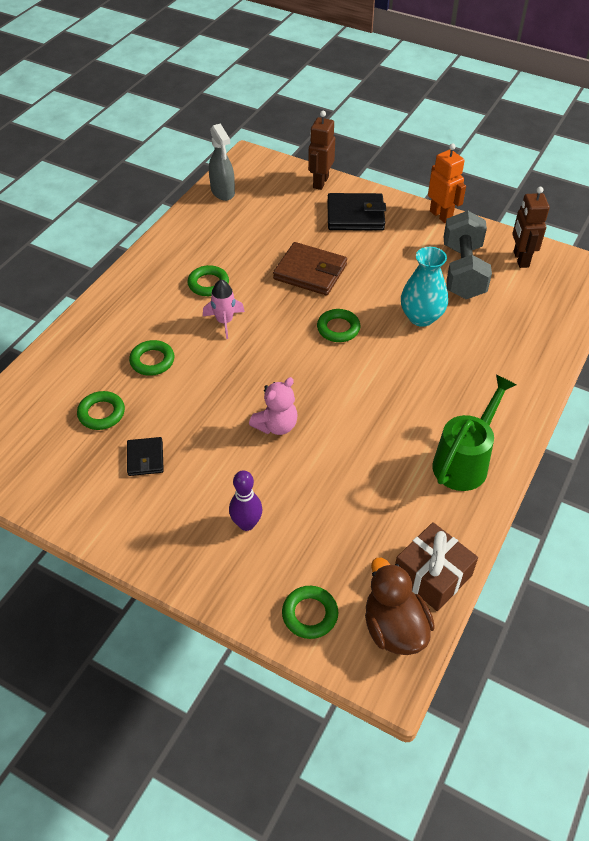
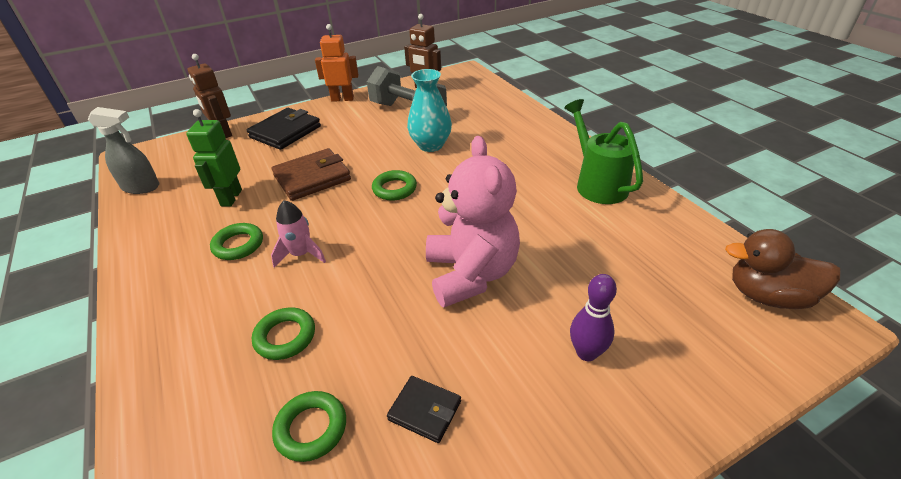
camera: 55 degrees left, 10 degrees down
(250, 245) = (231, 198): none -> green robot
(276, 425) = (471, 274): pink teddy bear -> pink teddy bear, size x1.80
(310, 614) = (734, 351): green ring -> none
(432, 575) = (712, 248): brown gift -> none

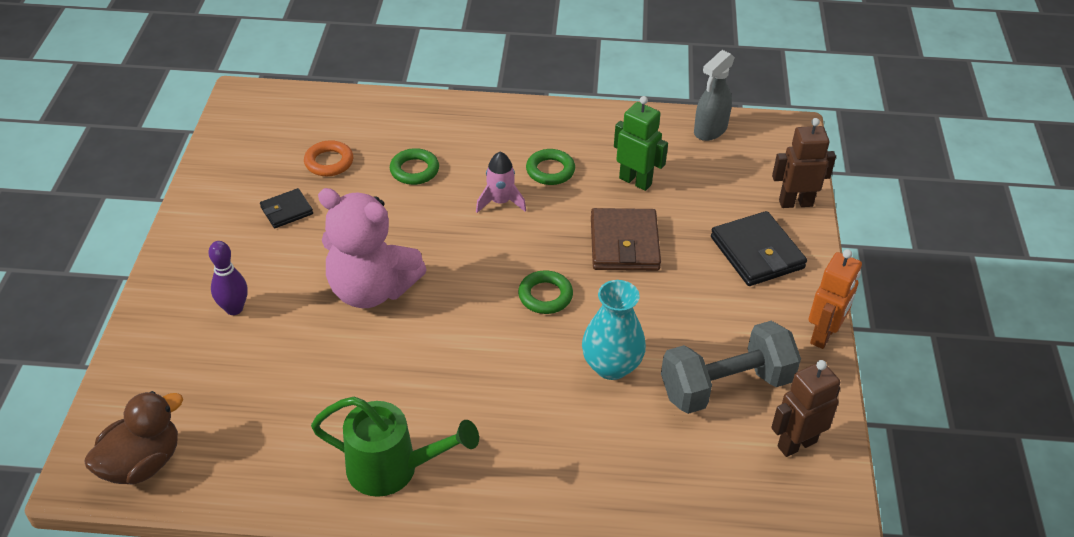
camera: 120 degrees right, 5 degrees up
(311, 428) = (329, 162): green ring -> orange ring

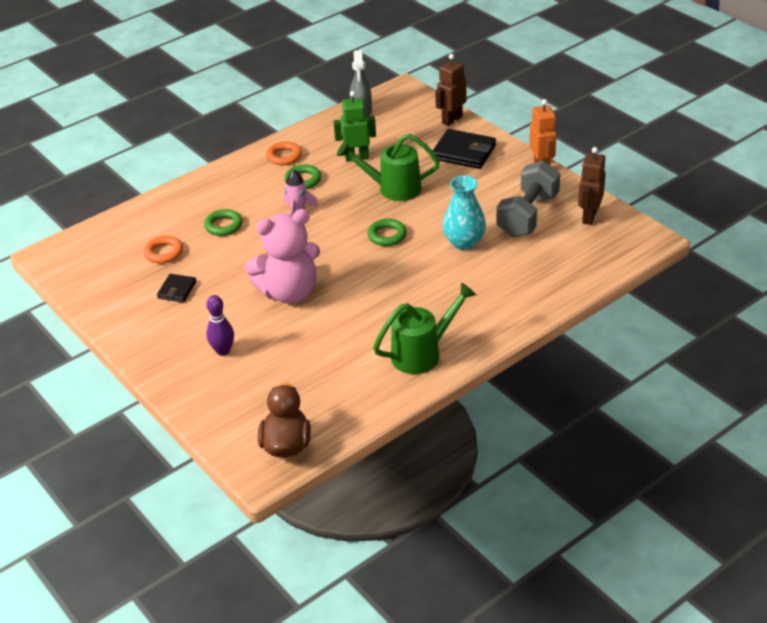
camera: 40 degrees left, 5 degrees down
(567, 131) = (284, 156): none -> orange ring
(624, 244) = (393, 188): brown wallet -> green watering can

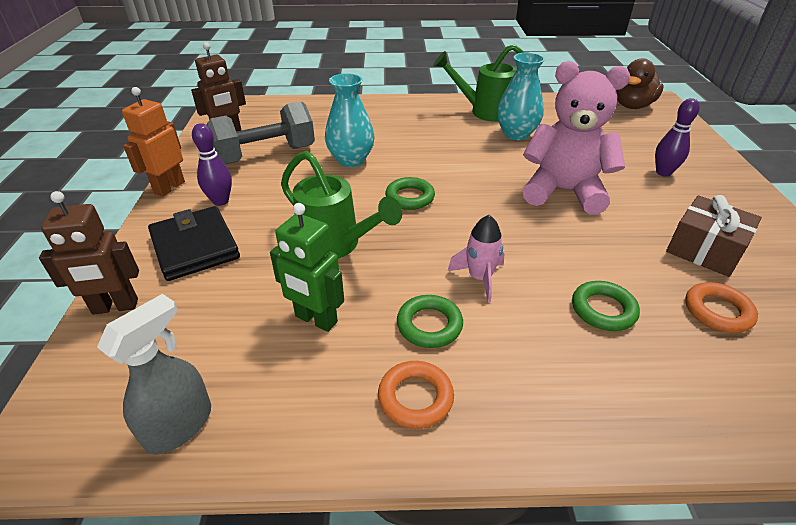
camera: 145 degrees left, 0 degrees up
(177, 290) = (705, 249): black wallet -> brown gift
(369, 336) = (516, 134): none -> turquoise vase
(496, 176) = (220, 201): none -> purple bowling pin

